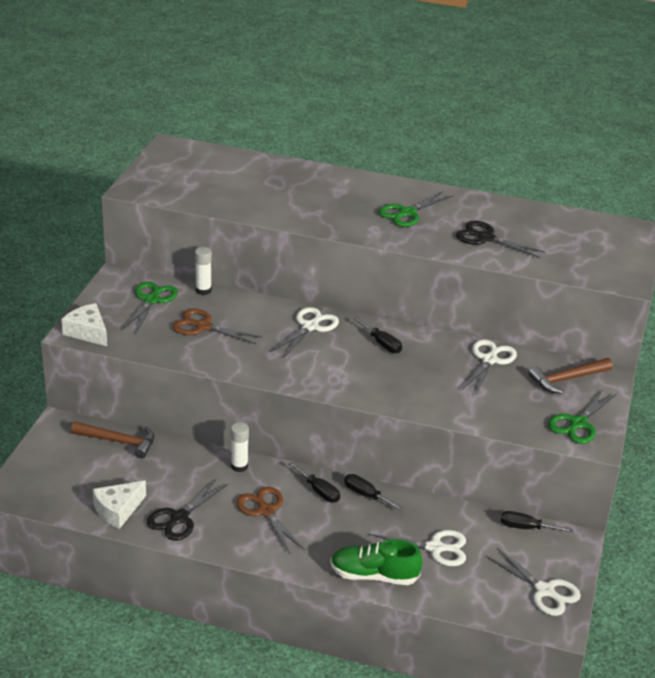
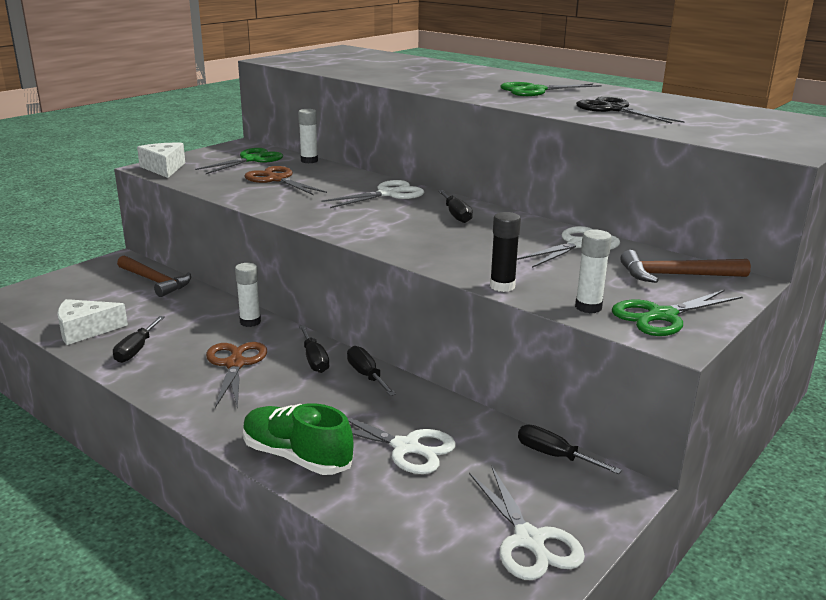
camera: 25 degrees right, 10 degrees down
(179, 518) = (136, 350): black scissors -> black screwdriver
(468, 420) = (502, 286): none -> black glue stick
(532, 427) = (588, 307): none -> white glue stick

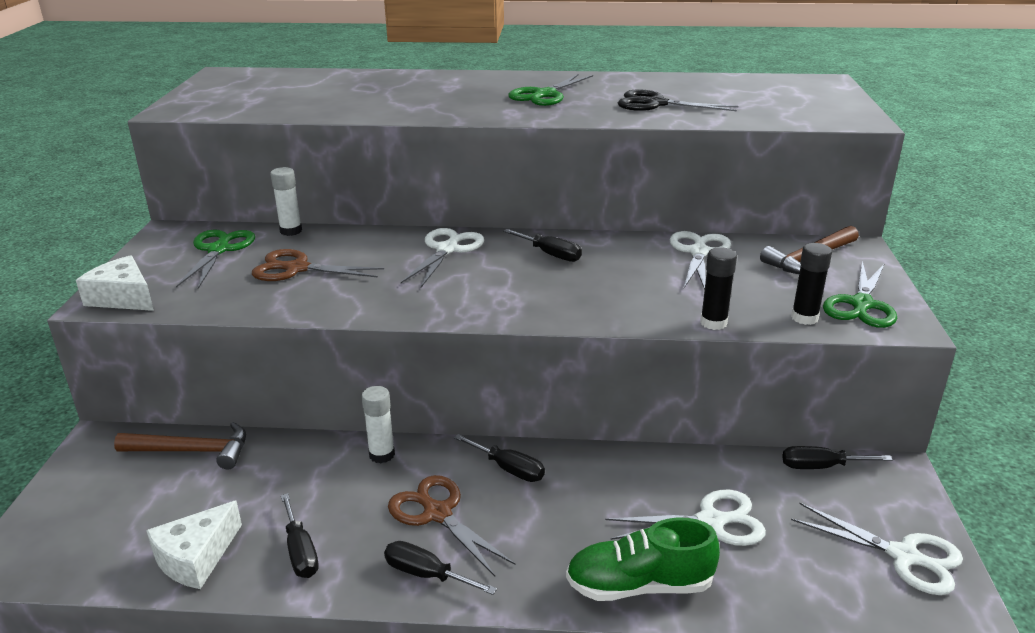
camera: 35 degrees left, 5 degrees up
(366, 375) = (579, 462): black screwdriver -> black screwdriver (427, 574)
(588, 307) = (804, 318): white glue stick -> black glue stick

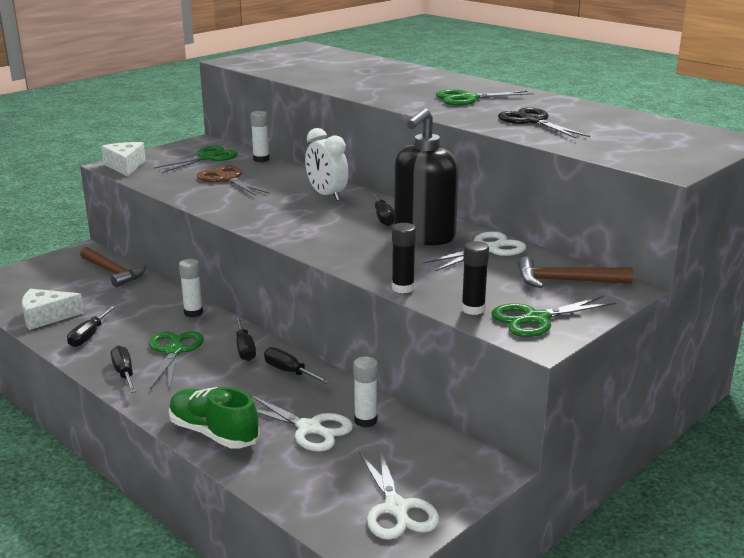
camera: 40 degrees right, 5 degrees down
(437, 513) = (174, 351): brown scissors -> green scissors
(447, 249) = (327, 195): white scissors -> white clock
(624, 260) = (424, 236): none -> black soap dispenser
(740, 483) = (365, 420): none -> white glue stick
(821, 467) = (438, 440): black screwdriver -> black screwdriver (289, 372)

